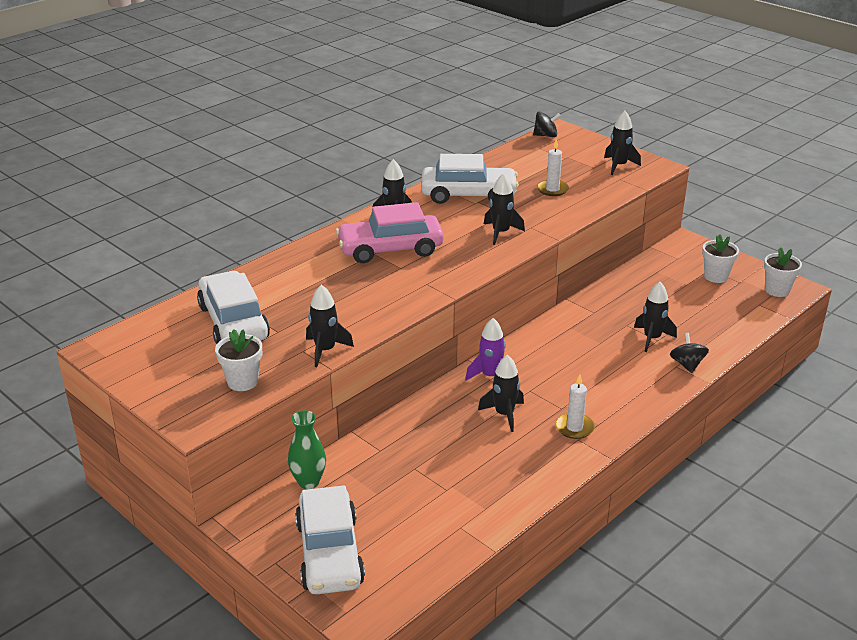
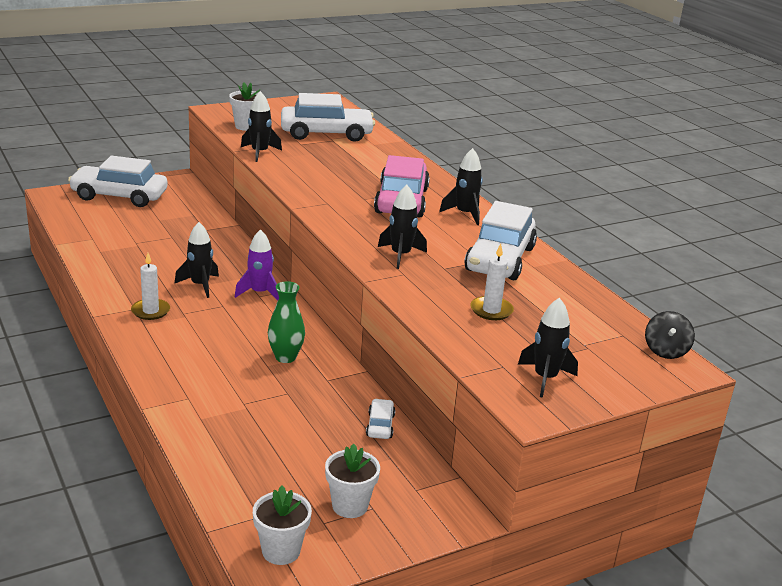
camera: 105 degrees right, 5 degrees down
(308, 482) = (196, 202): green vase -> green vase (285, 357)
(627, 281) = (380, 425): none -> white car
(652, 338) = (249, 400): black rocket -> none
(687, 364) = (184, 406): black spinning top -> none

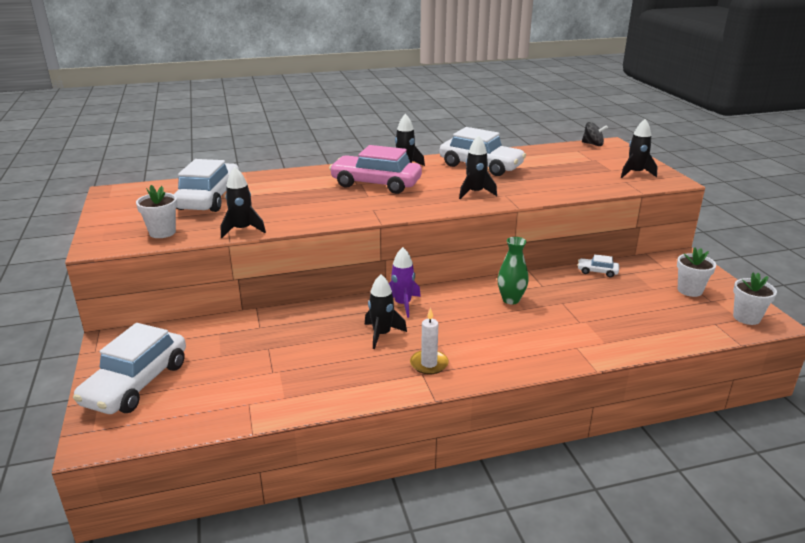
camera: 75 degrees left, 0 degrees up
(491, 310) = (555, 176): white candle -> none

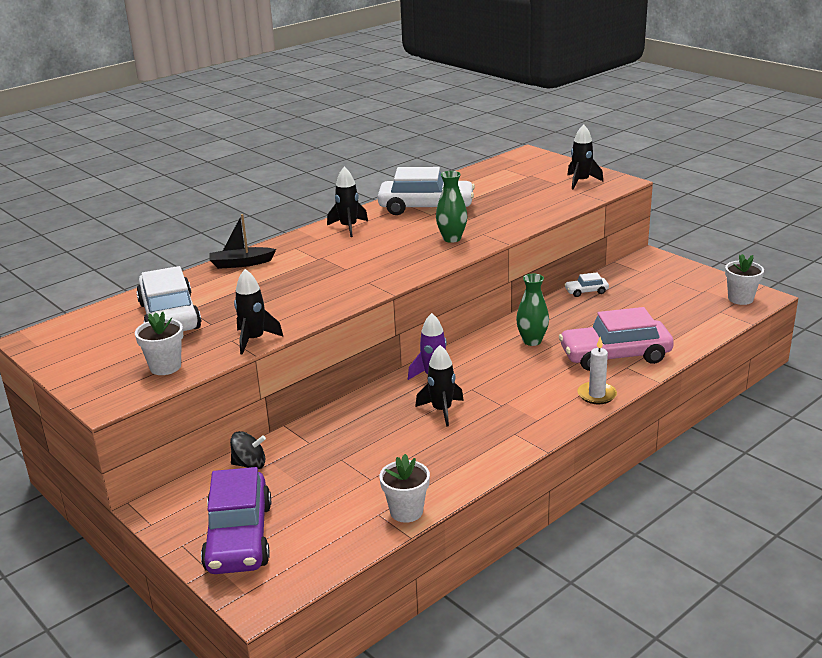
camera: 25 degrees left, 0 degrees up
(136, 383) = (239, 537): white car -> purple car
(300, 175) = (241, 263): none -> black boat
(376, 184) = (339, 253): pink car -> pink car (615, 356)
(429, 364) = (512, 423): white candle -> white candle (596, 395)
(475, 193) = (452, 239): black rocket -> green vase
(593, 144) = (512, 158): black spinning top -> black spinning top (249, 464)
(689, 290) = (678, 287): white flower pot -> white flower pot (406, 511)

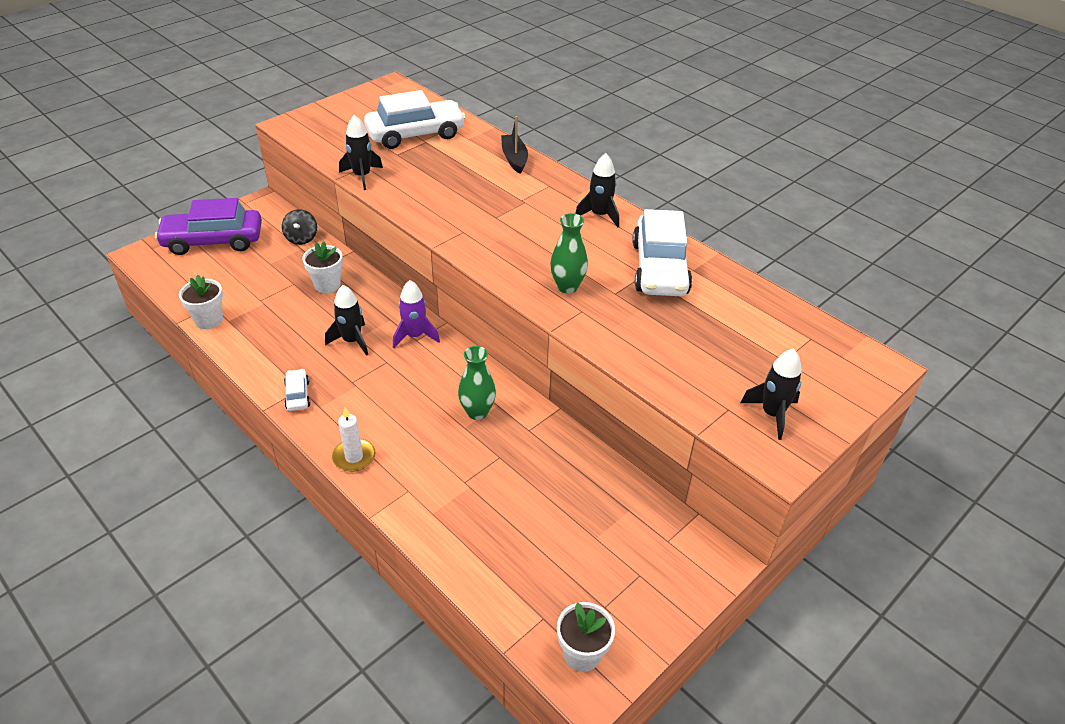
camera: 85 degrees right, 15 degrees up
(165, 367) = (330, 141): white flower pot -> white flower pot (327, 285)
(586, 291) = (602, 473): white car -> white car (297, 395)
(615, 356) = (434, 483): pink car -> none

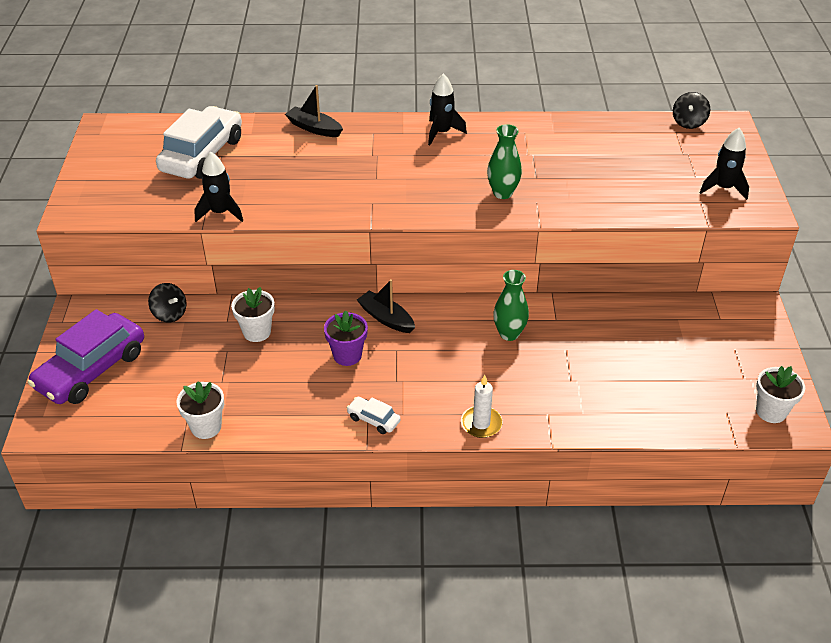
camera: 45 degrees left, 0 degrees up
(352, 341) = (347, 355): black rocket -> purple flower pot
(415, 336) = (386, 318): purple rocket -> black boat
(660, 268) = (535, 144): white car -> none
(838, 339) = (688, 122): none -> black spinning top

